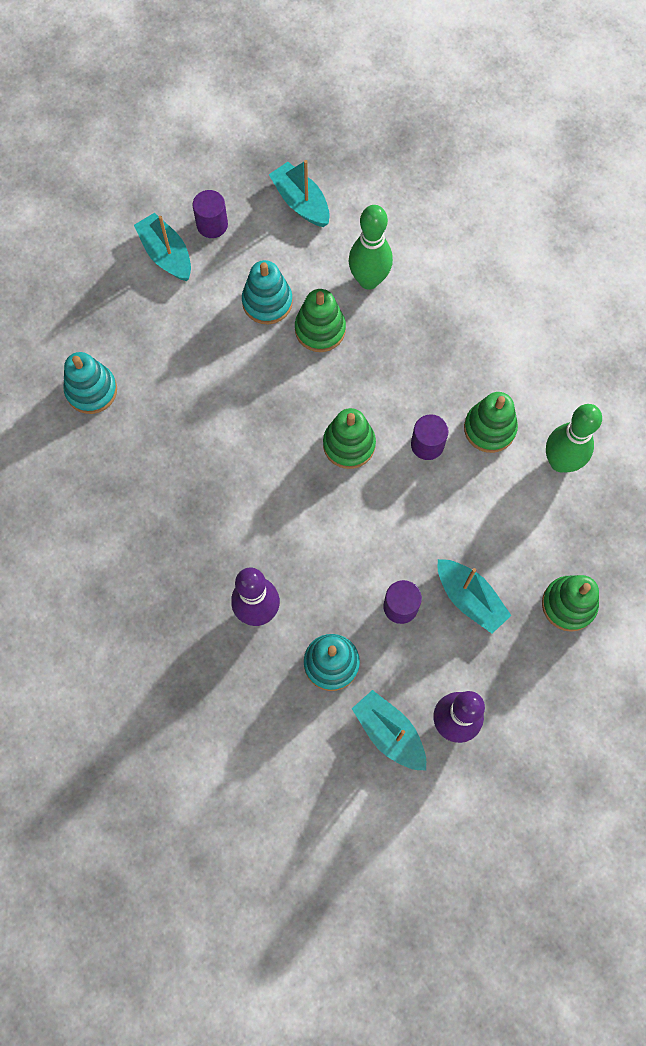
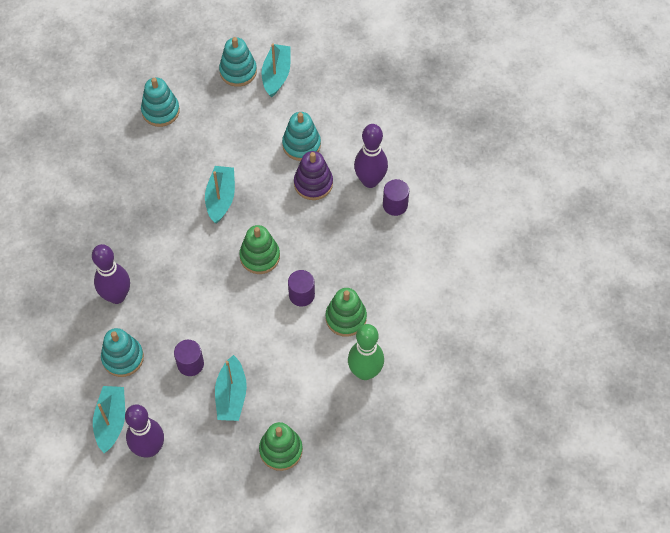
camera: 45 degrees right, 10 degrees down
(124, 283) = (238, 71): none -> turquoise stacking toy
(212, 225) = (318, 80): purple cylinder -> purple cylinder (395, 205)
(301, 202) = (380, 108): turquoise boat -> turquoise boat (221, 198)
(320, 329) = (313, 183): green stacking toy -> purple stacking toy
(369, 280) = (370, 181): green bowling pin -> purple bowling pin

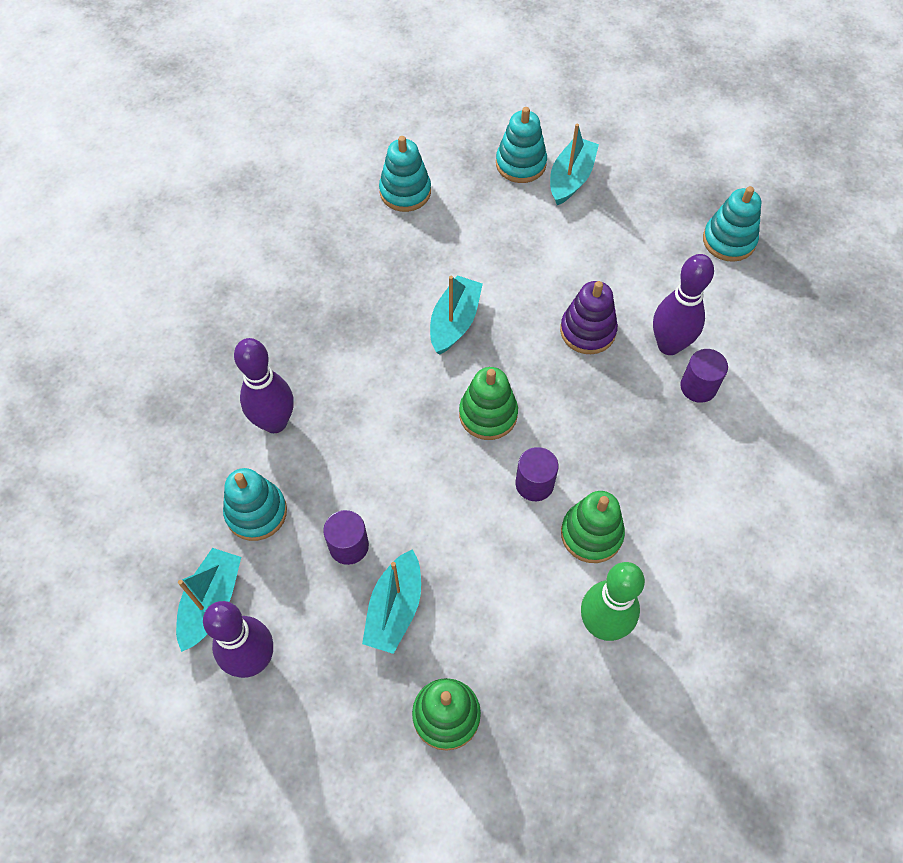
camera: 15 degrees right, 0 degrees up
(301, 145) = (583, 275): turquoise stacking toy -> turquoise stacking toy (729, 240)

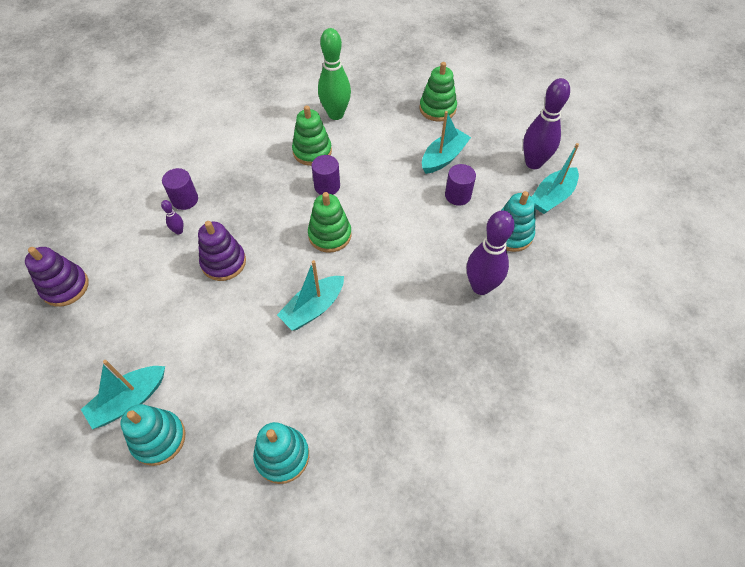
camera: 155 degrees left, 5 degrees down
(669, 345) = (179, 231): purple bowling pin -> purple bowling pin, size x0.43
(729, 240) = (65, 287): turquoise stacking toy -> purple stacking toy

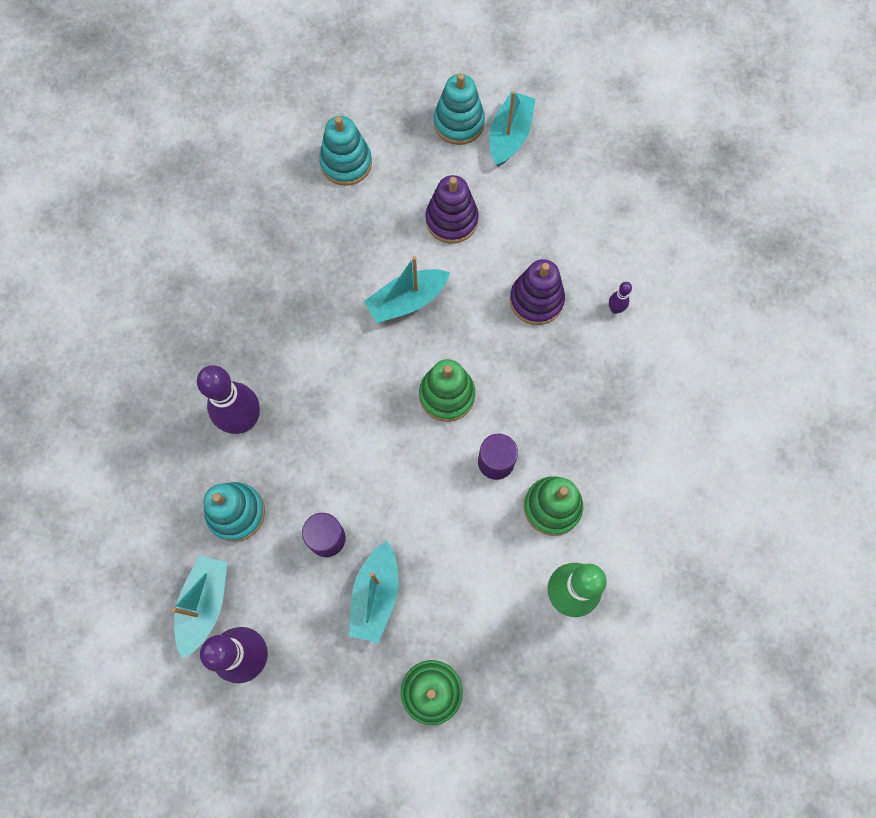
camera: 150 degrees right, 15 degrees up
(65, 287) = (668, 192): purple stacking toy -> purple stacking toy (451, 220)
(185, 200) = (645, 350): purple cylinder -> none
(313, 308) = (407, 301): turquoise boat -> turquoise boat turned 135 degrees counterclockwise

